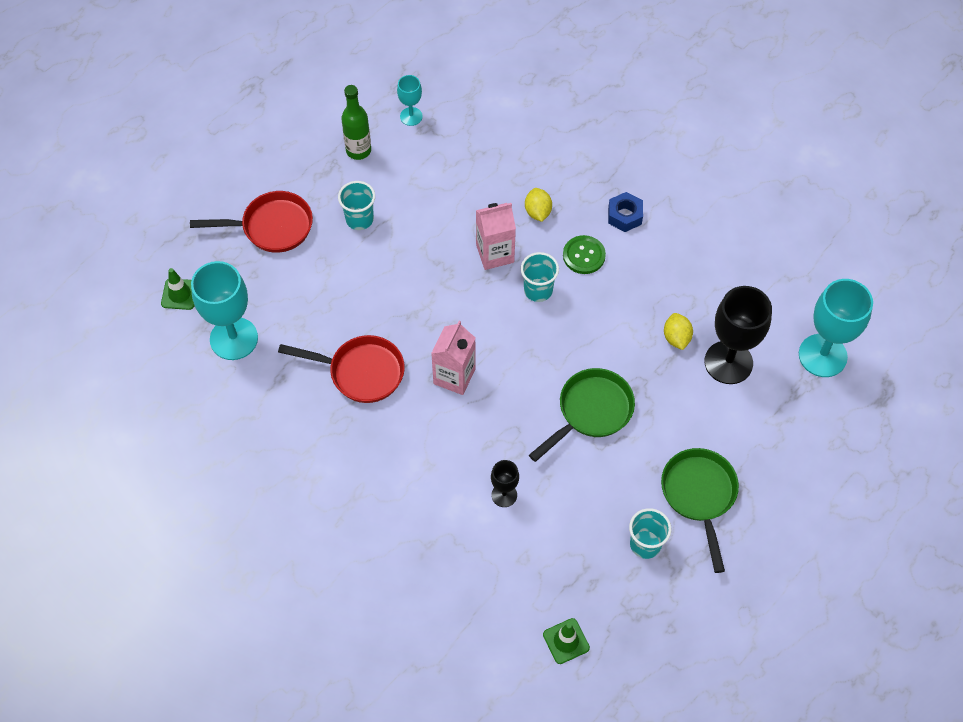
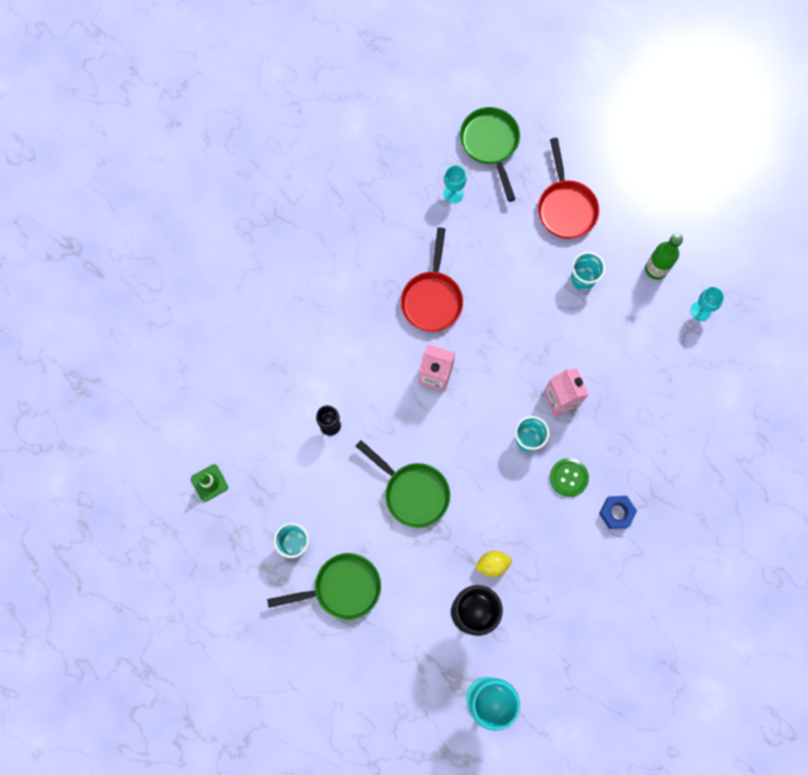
camera: 85 degrees right, 15 degrees up
(180, 294) = (490, 144): green traffic cone -> green pan
(234, 338) = (453, 193): turquoise goblet -> turquoise goblet, size x0.51
(537, 212) = (610, 433): yellow lemon -> none

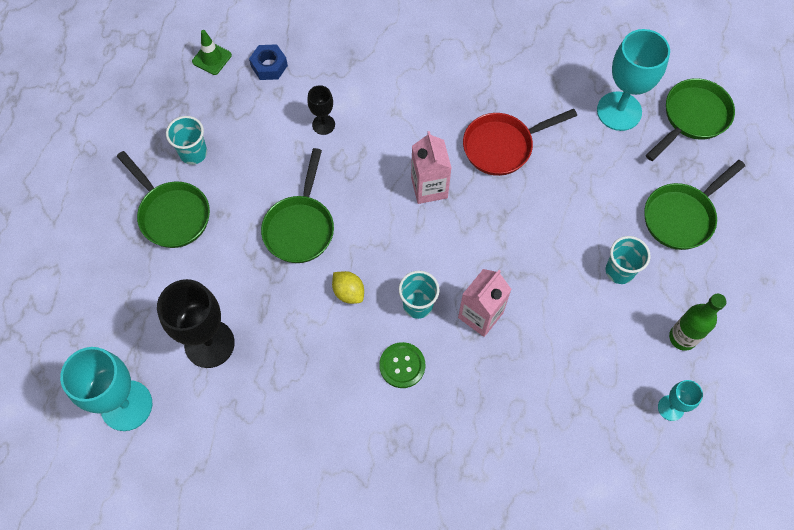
camera: 60 degrees right, 10 degrees down
(453, 193) = (619, 111): turquoise goblet -> turquoise goblet, size x1.96
(492, 564) = (269, 338): yellow lemon -> yellow lemon (348, 292)
(565, 207) = (682, 216): red pan -> green pan
(616, 513) = (393, 434): blue nut -> blue nut (269, 66)

